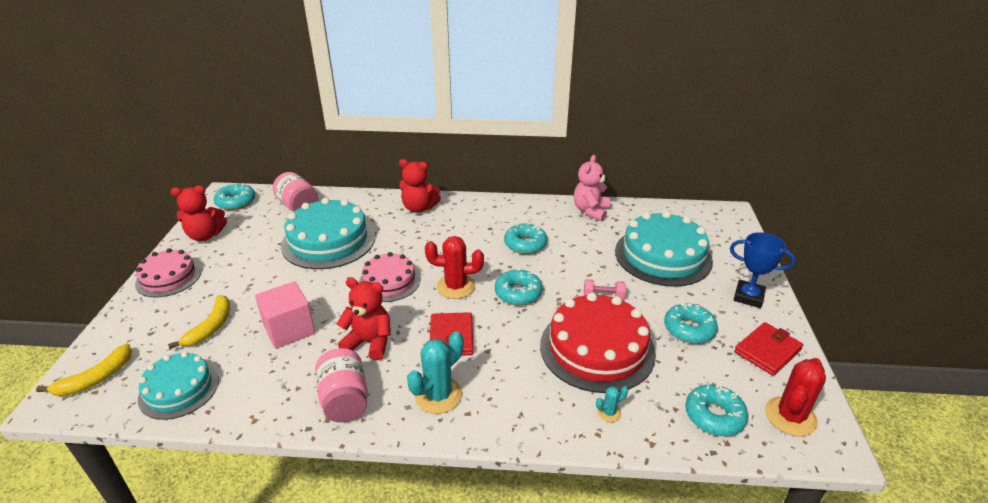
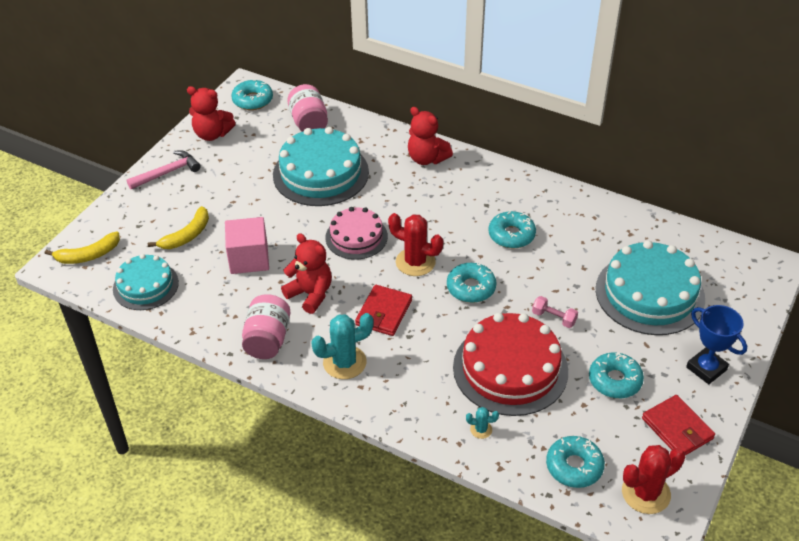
camera: 25 degrees right, 10 degrees up
(168, 277) = (168, 172): pink cake -> pink hammer
(591, 211) = (609, 215): pink teddy bear -> none
(767, 351) = (677, 428): red wallet -> red wallet turned 75 degrees clockwise

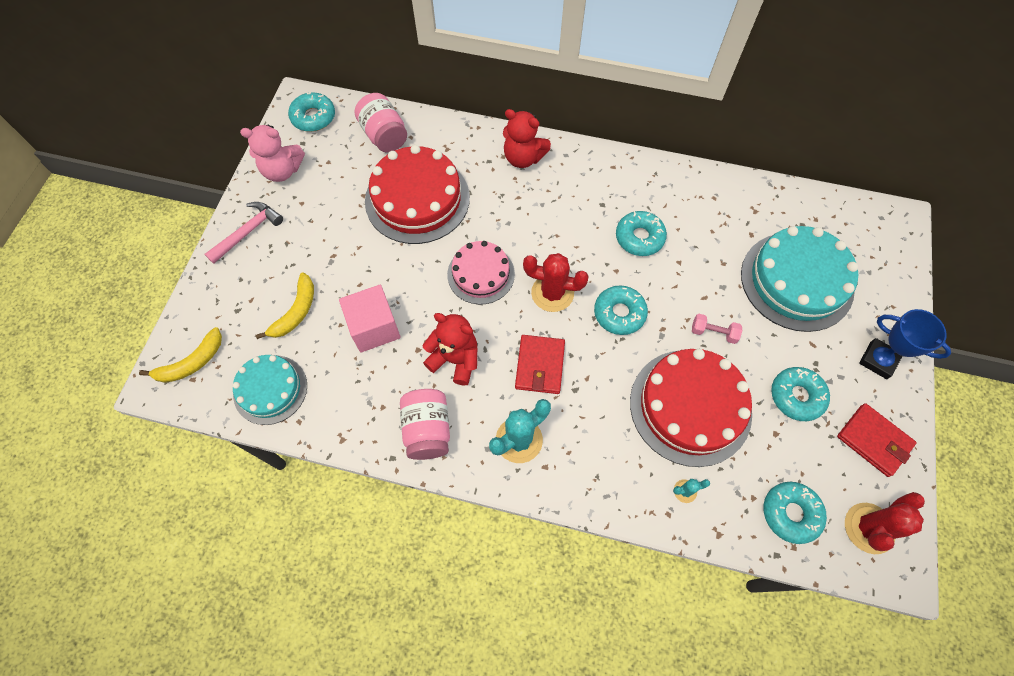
camera: 15 degrees left, 20 degrees up
(212, 134) = (282, 171): red teddy bear -> pink teddy bear
(320, 173) = (417, 199): turquoise cake -> red cake

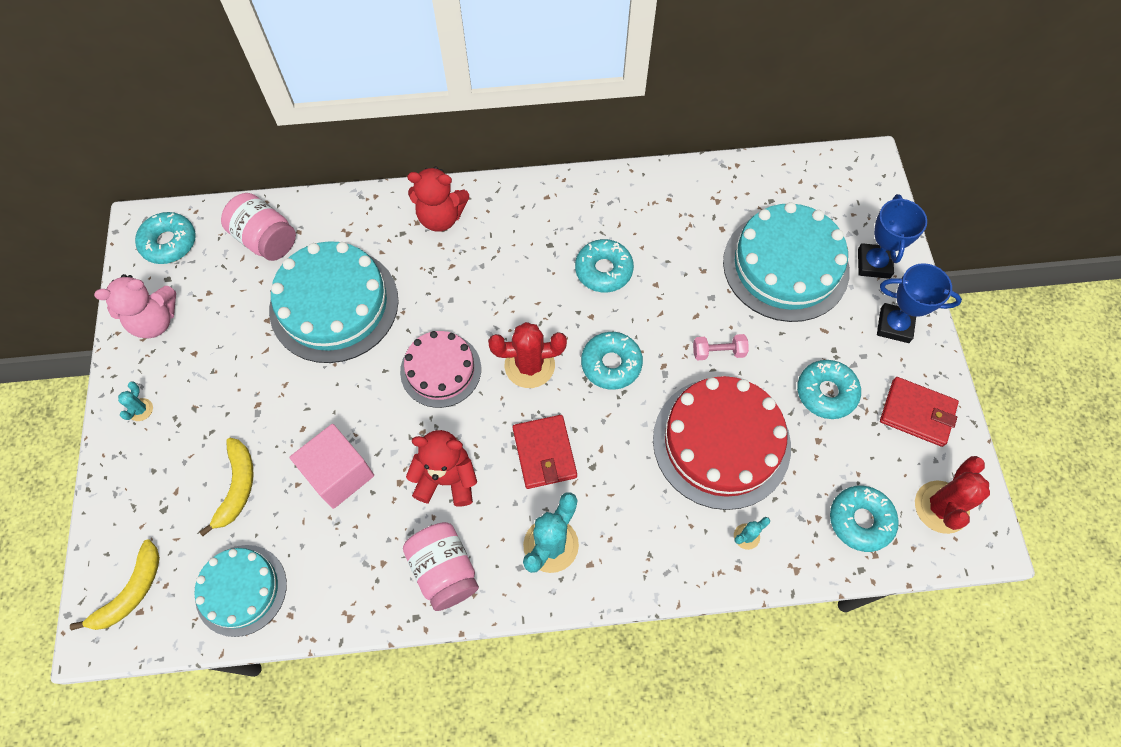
camera: 20 degrees left, 0 degrees up
(248, 232) = (140, 410): pink hammer -> turquoise cactus
(417, 199) = (334, 304): red cake -> turquoise cake
(876, 303) = (873, 263): none -> blue trophy

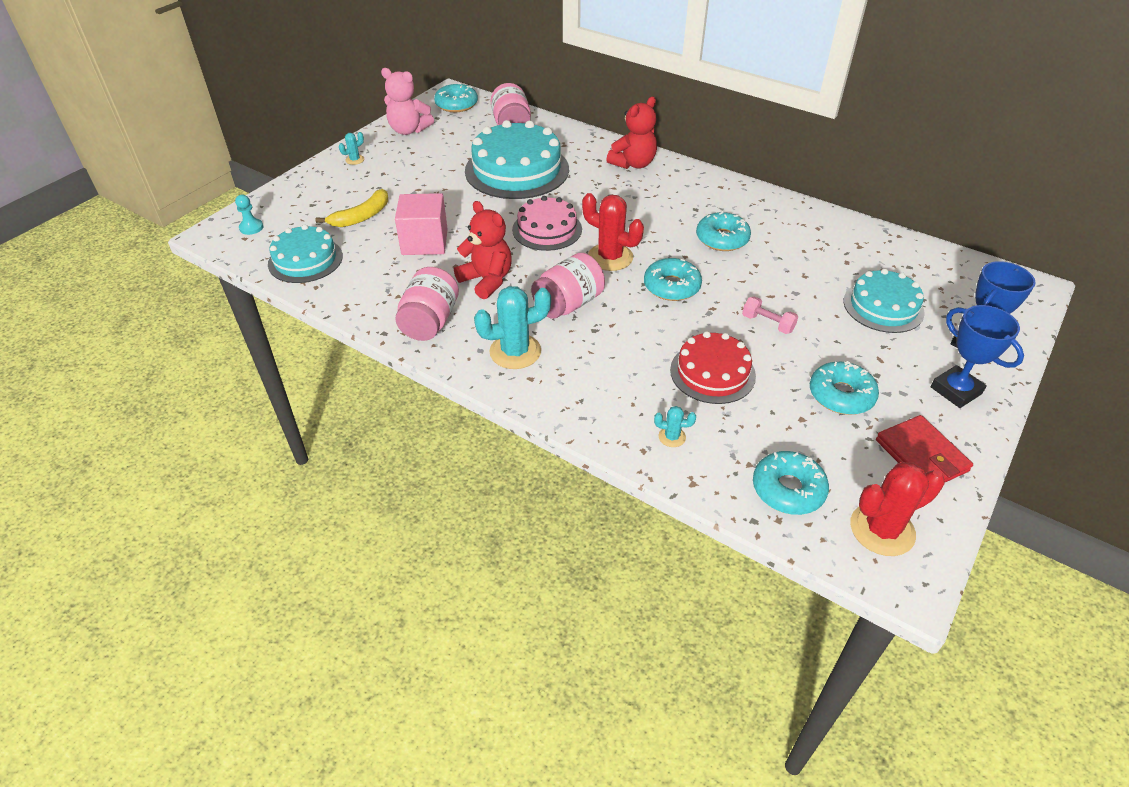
camera: 40 degrees right, 20 degrees down
(131, 592) = (251, 227): yellow banana -> turquoise pawn
(441, 217) = (633, 164): red teddy bear -> red teddy bear turned 90 degrees counterclockwise
(544, 453) = (568, 304): red wallet -> pink jar
(721, 442) = (712, 373): red cake -> red cake, size x0.61
(785, 266) = (883, 306): turquoise cake -> turquoise cake, size x0.61

